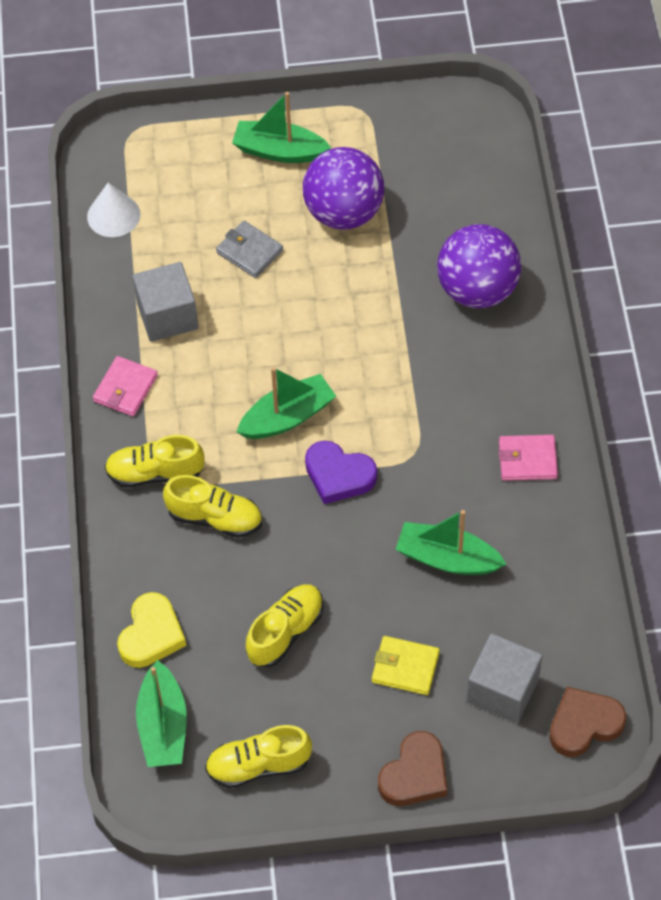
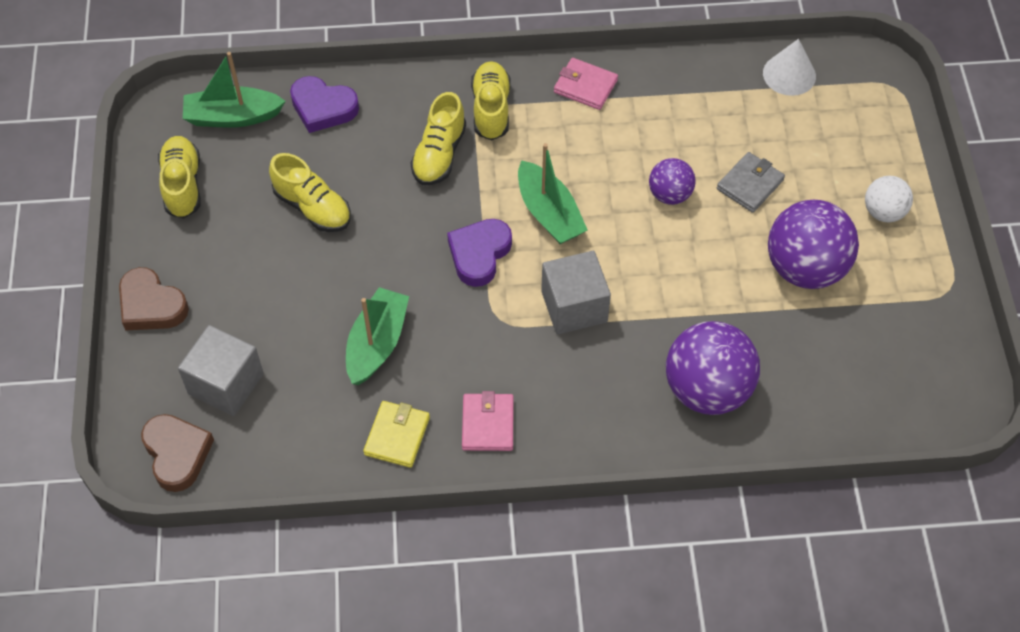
camera: 90 degrees right, 0 degrees up
(151, 635) = (323, 108): yellow heart -> purple heart
(167, 316) = (669, 118): grey cube -> grey cube (574, 306)
(262, 316) = (670, 194): none -> purple ball
(279, 151) = (883, 212): green boat -> white ball
(405, 667) = (262, 302): yellow wallet -> yellow wallet (397, 436)

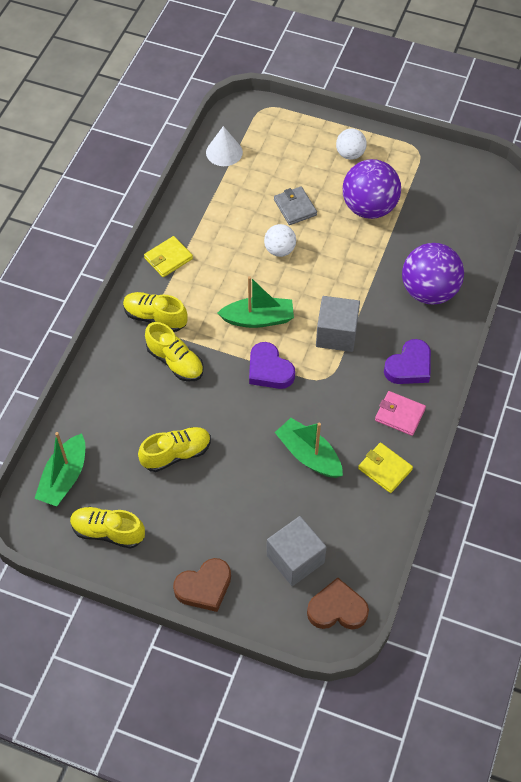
camera: 65 degrees left, 0 degrees up
(323, 108) = (92, 417): purple heart -> purple heart (409, 366)
(585, 86) = (168, 258): pink wallet -> yellow wallet
(670, 194) = (279, 250): purple ball -> white ball

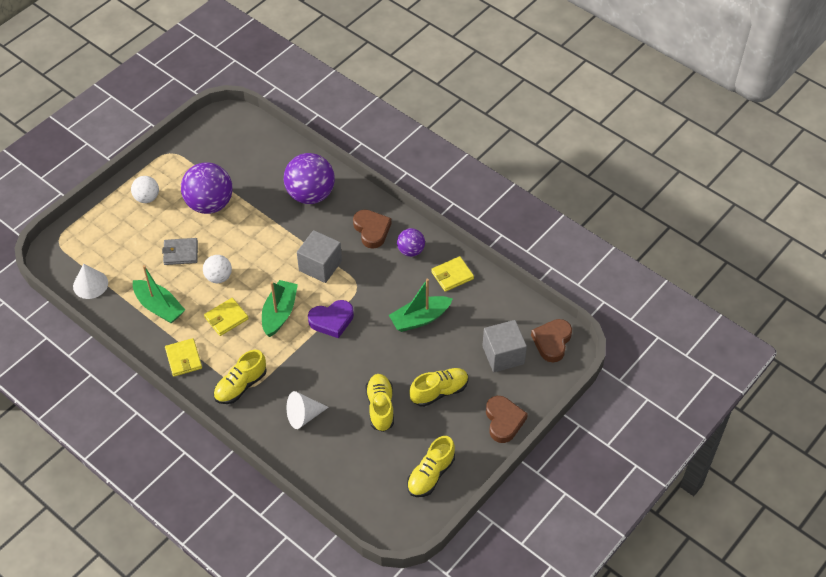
camera: 70 degrees left, 5 degrees down
(64, 477) = (367, 494): green boat -> green boat (159, 307)
(139, 386) = (303, 416): none -> white cone
(175, 362) = (292, 383): yellow shoe -> yellow shoe (439, 392)
(231, 275) = (226, 318): none -> yellow wallet
(399, 415) = (411, 251): pink wallet -> purple ball
(409, 366) = (372, 230): purple heart -> brown heart

